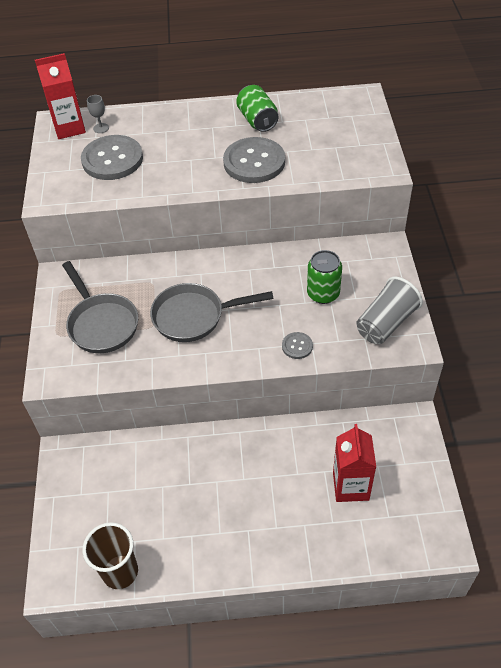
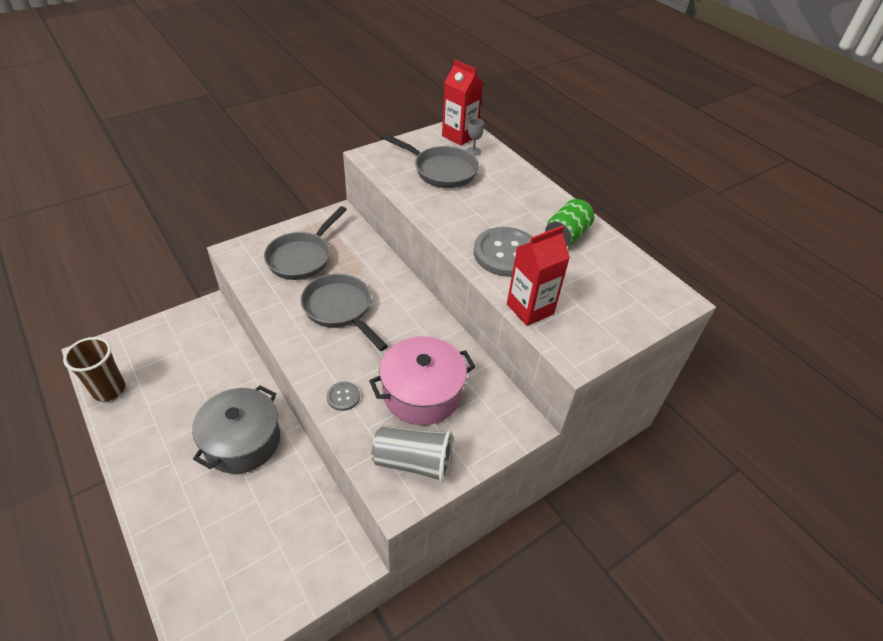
camera: 55 degrees right, 5 degrees down
(112, 159) = (441, 170): grey button -> grey pan
(256, 466) = (242, 441): none -> grey pot
(323, 294) = (422, 393): green can -> pink pot
(350, 486) = (247, 530): red carton -> red carton (530, 309)

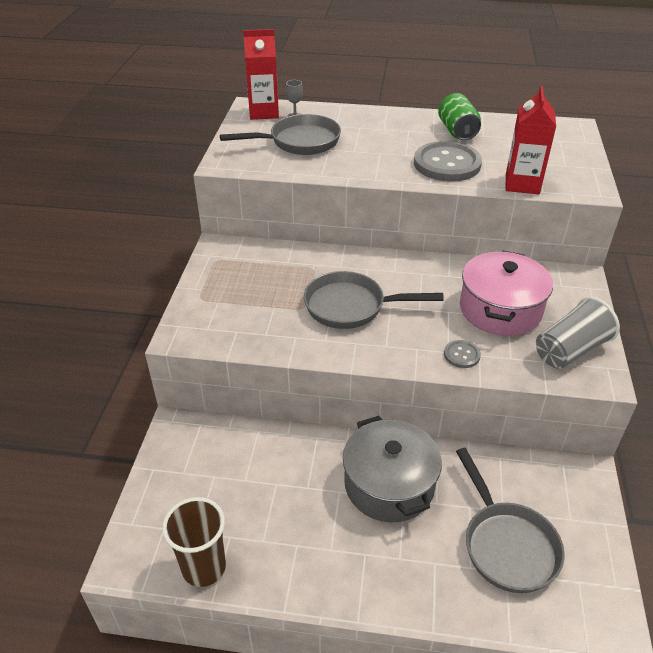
camera: 45 degrees left, 5 degrees down
(302, 257) = (250, 296): grey pan -> grey pan (506, 544)

